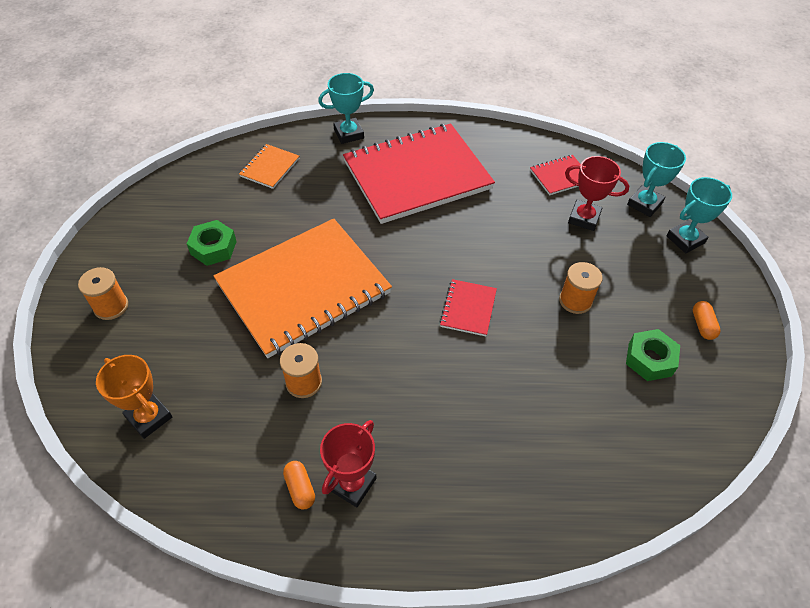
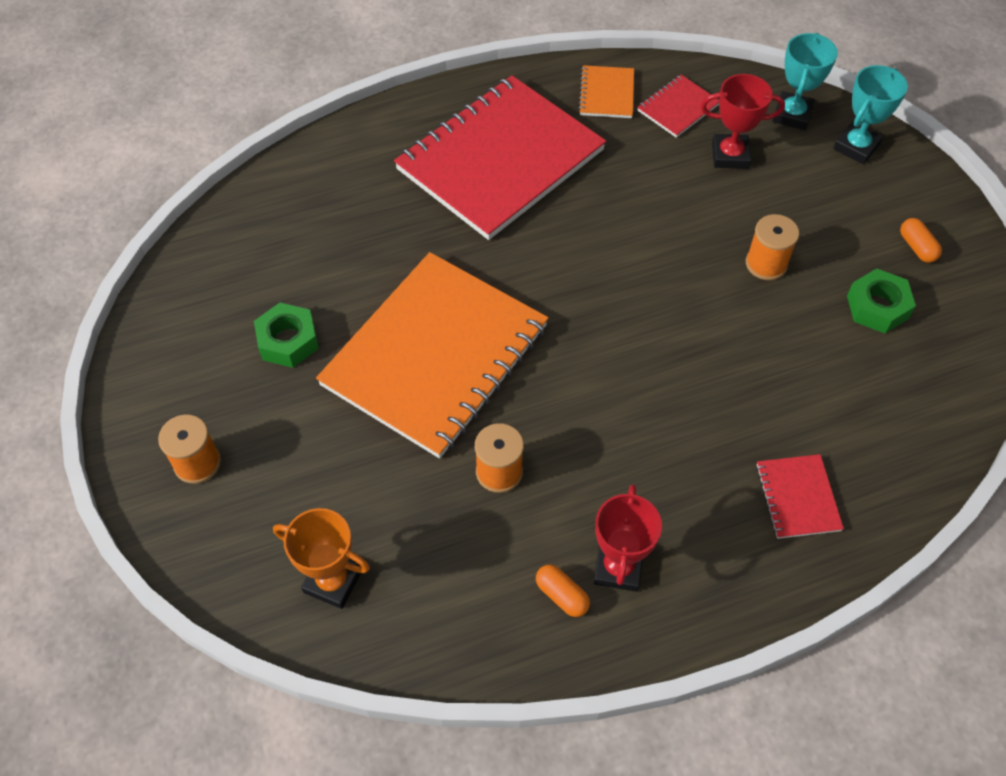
camera: 20 degrees left, 5 degrees up
(270, 167) = (300, 207): orange notebook -> orange notebook (606, 94)
(349, 134) = (381, 128): turquoise trophy -> none
(468, 309) = (648, 315): red notebook -> red notebook (797, 497)

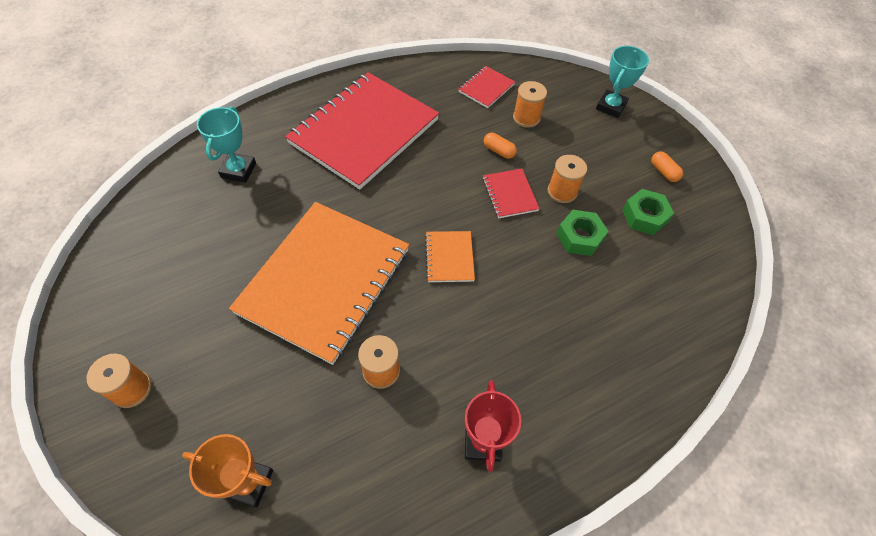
camera: 10 degrees left, 0 degrees up
(288, 341) = (207, 279): green nut -> green nut (579, 237)
(562, 595) = (440, 472): orange capsule -> orange capsule (499, 151)
(606, 94) = (436, 82): orange notebook -> orange notebook (449, 257)
(730, 155) = (526, 118): red trophy -> orange spool
(792, 115) = (564, 88): turquoise trophy -> turquoise trophy (238, 170)
(797, 497) = (612, 367): red notebook -> red notebook (510, 194)

